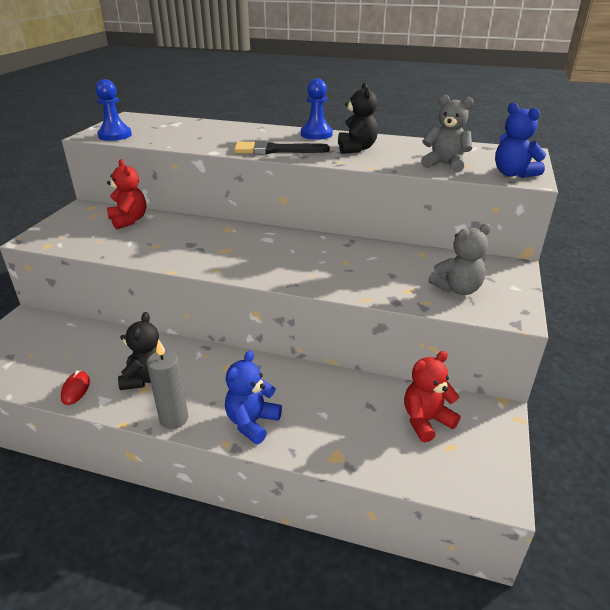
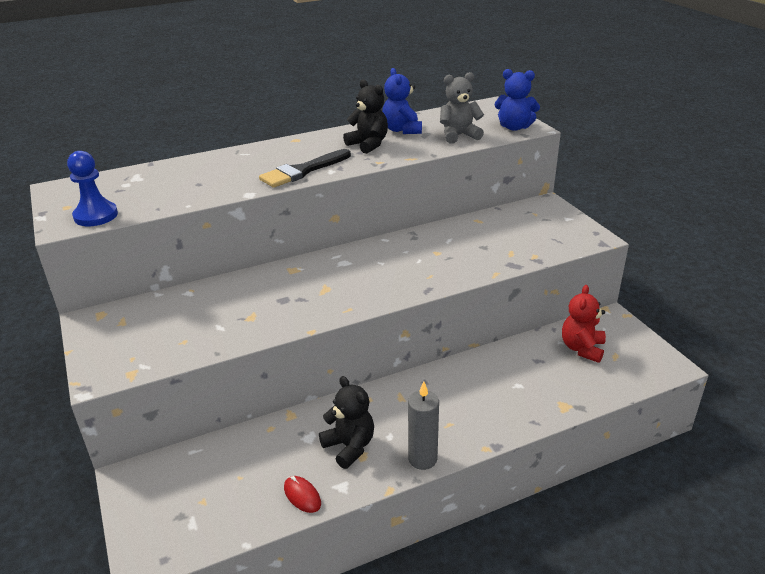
camera: 40 degrees left, 0 degrees up
(129, 220) = (175, 307): red teddy bear -> none
(252, 422) = (481, 422): blue teddy bear -> blue teddy bear (402, 130)
(316, 134) = (306, 141): blue pawn -> none
(457, 289) = (538, 236): grey teddy bear -> none

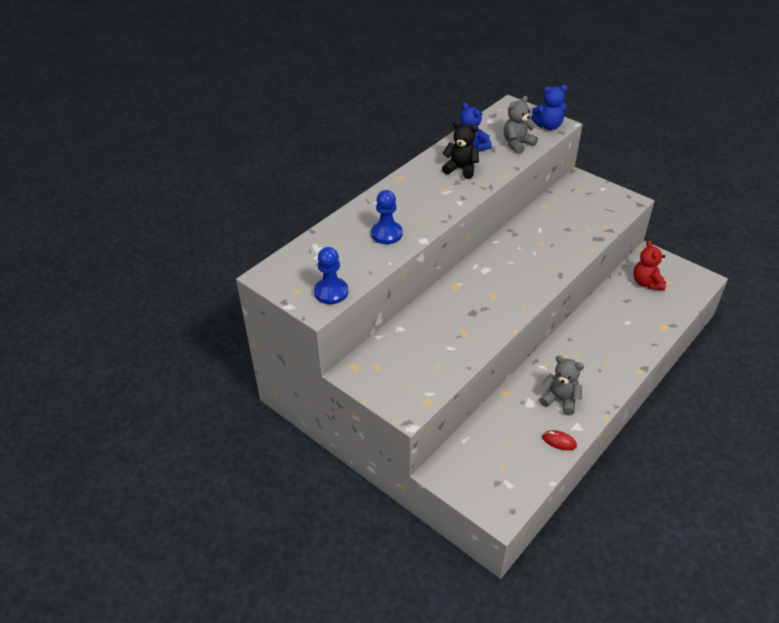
camera: 25 degrees left, 10 degrees up
(218, 181) = (386, 234): none -> blue pawn
(303, 171) = (439, 207): black brush -> none
(349, 446) = (560, 400): black teddy bear -> grey teddy bear
(422, 459) = (609, 391): grey candle -> none

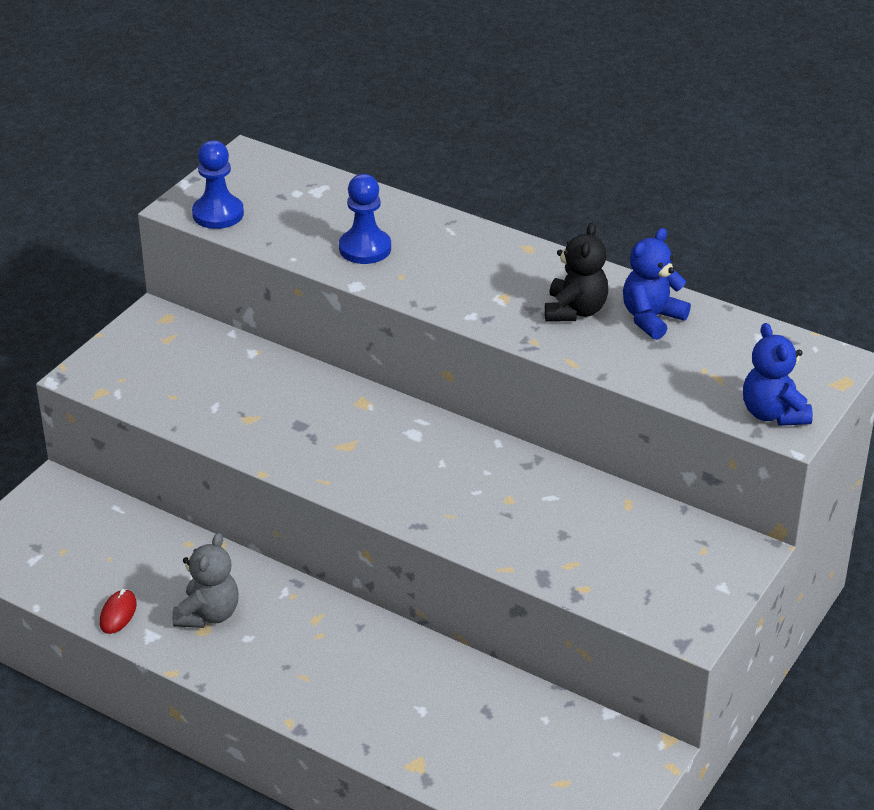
camera: 80 degrees right, 5 degrees down
(517, 144) = (686, 374): grey teddy bear -> none
(646, 283) = (549, 745): red teddy bear -> none

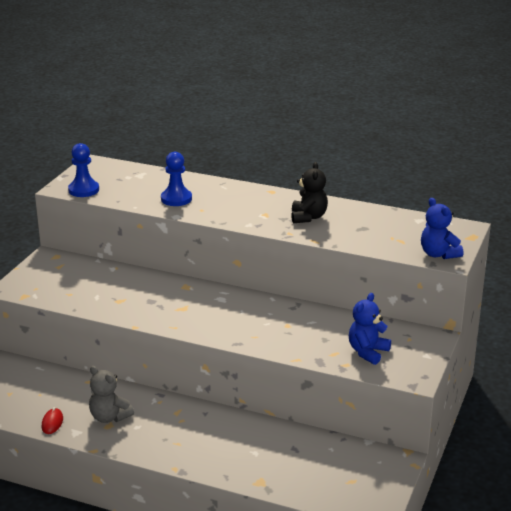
camera: 10 degrees left, 10 degrees down
(208, 614) = (109, 417): grey teddy bear -> grey teddy bear turned 120 degrees clockwise
(651, 318) = (353, 217): blue teddy bear -> blue teddy bear (367, 352)

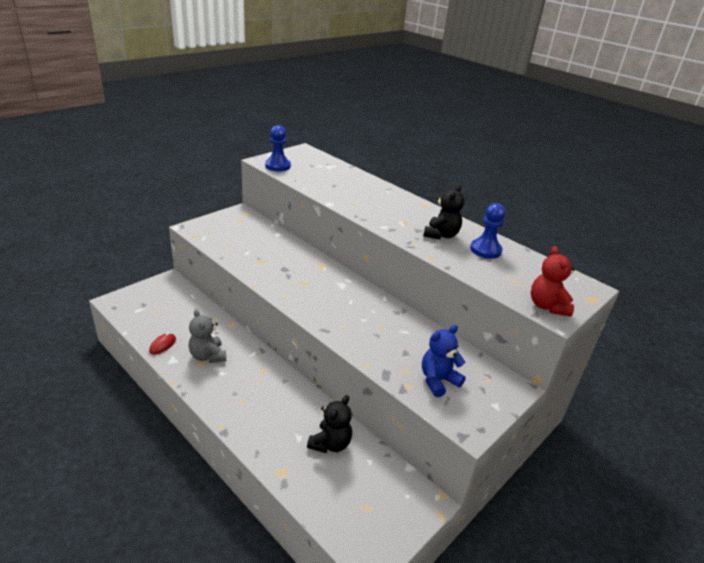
camera: 20 degrees right, 5 degrees up
(176, 199) = (341, 190): blue pawn -> blue pawn (485, 250)
(287, 447) = (330, 443): none -> black teddy bear
(438, 254) = (547, 306): blue teddy bear -> red teddy bear

